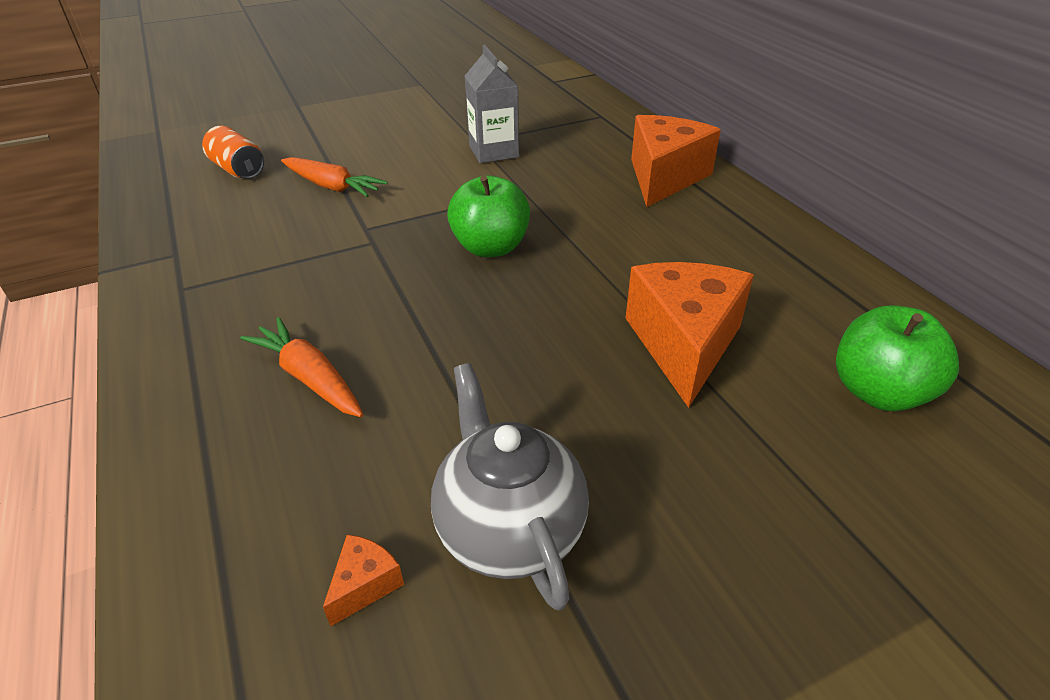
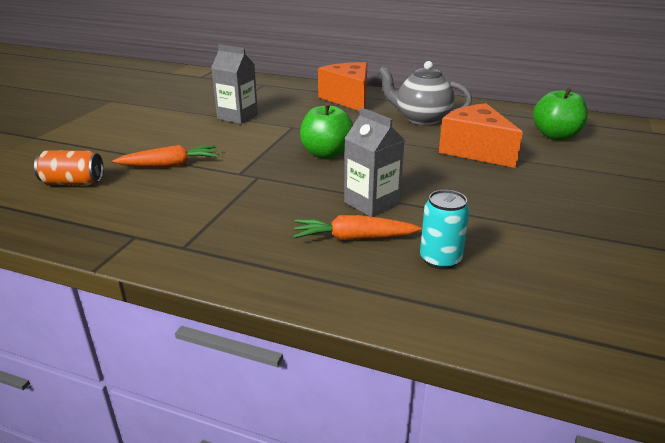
camera: 45 degrees left, 10 degrees down
(329, 472) = (440, 259): none -> turquoise can
(365, 585) = (531, 278): orange cheese -> none
(409, 344) = (371, 203): none -> grey carton
(509, 529) = (538, 232): grey teapot -> grey teapot (421, 119)

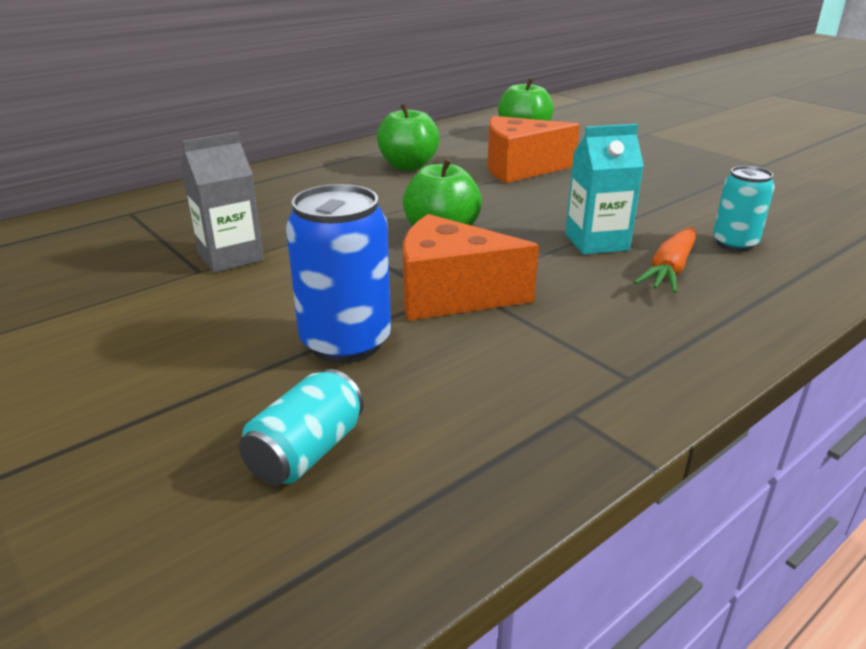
camera: 60 degrees left, 0 degrees up
(73, 182) = (306, 452): orange can -> turquoise can
(170, 165) = (346, 342): orange carrot -> blue can
(348, 99) = (287, 181): orange cheese -> orange cheese (451, 295)
(371, 203) = (596, 242): grey carton -> turquoise carton
(421, 119) = (408, 166): grey teapot -> green apple

